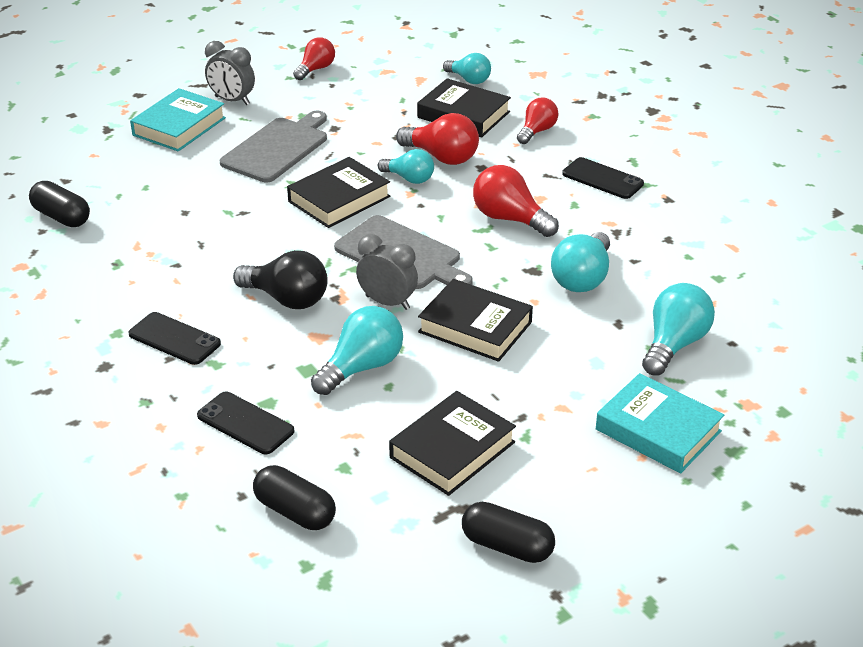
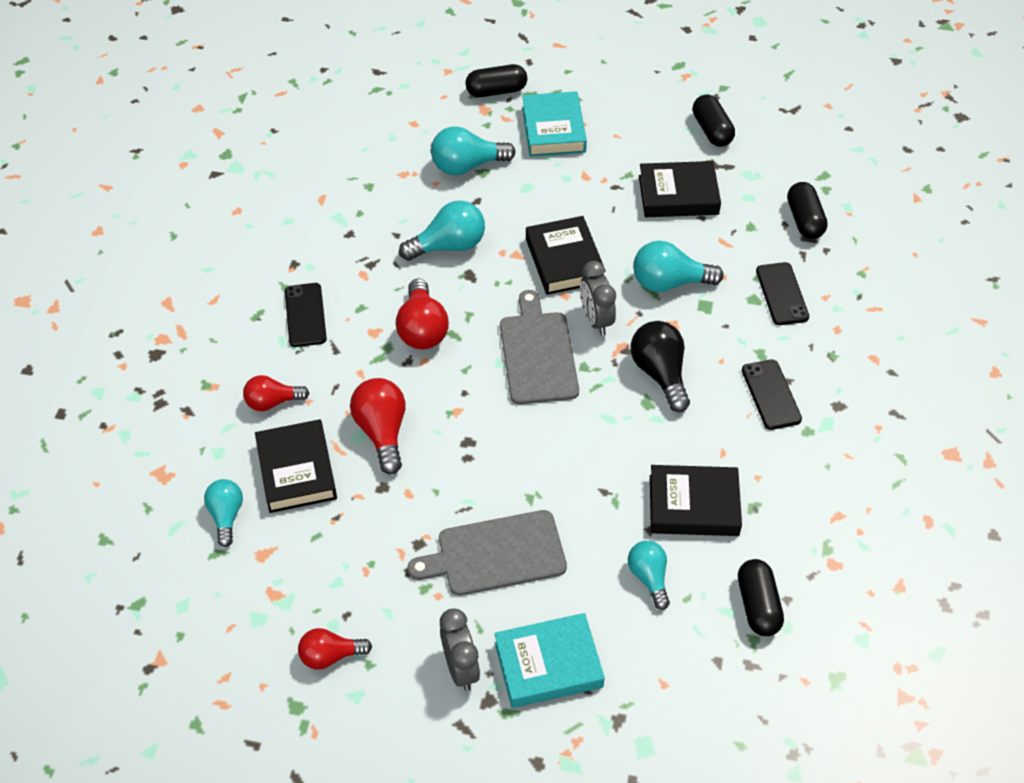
camera: 135 degrees left, 15 degrees up
(339, 199) = (516, 447): black book -> black book (693, 505)
(409, 178) = (437, 427): turquoise light bulb -> turquoise light bulb (649, 577)
(770, 430) = (496, 91): none -> black capsule

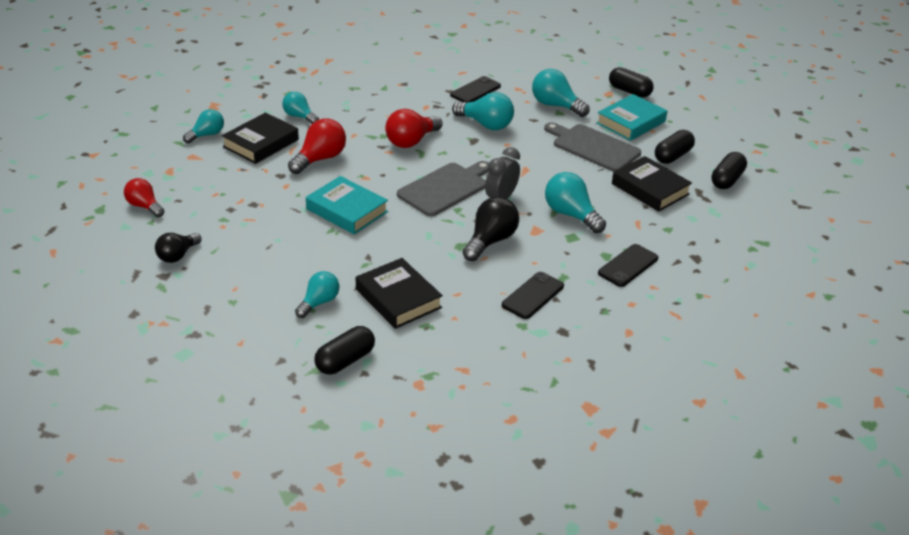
camera: 50 degrees right, 15 degrees down
(272, 402) = (299, 117): red light bulb -> turquoise light bulb
(305, 315) = (372, 101): black phone -> black phone (475, 91)
(461, 668) = (177, 255): grey clock -> black light bulb
(495, 554) = (274, 234): grey cutting board -> grey cutting board (593, 147)
(548, 664) = (211, 288): turquoise book -> turquoise book (347, 210)
(564, 260) = (532, 168): black book -> none
(804, 220) = (709, 250): black capsule -> black capsule (672, 156)

